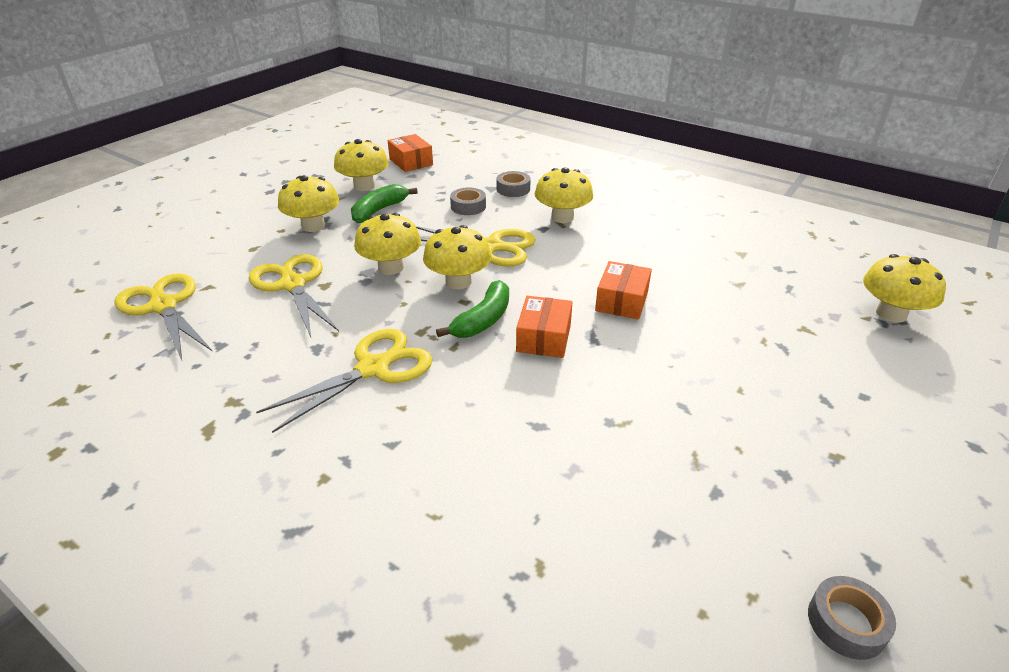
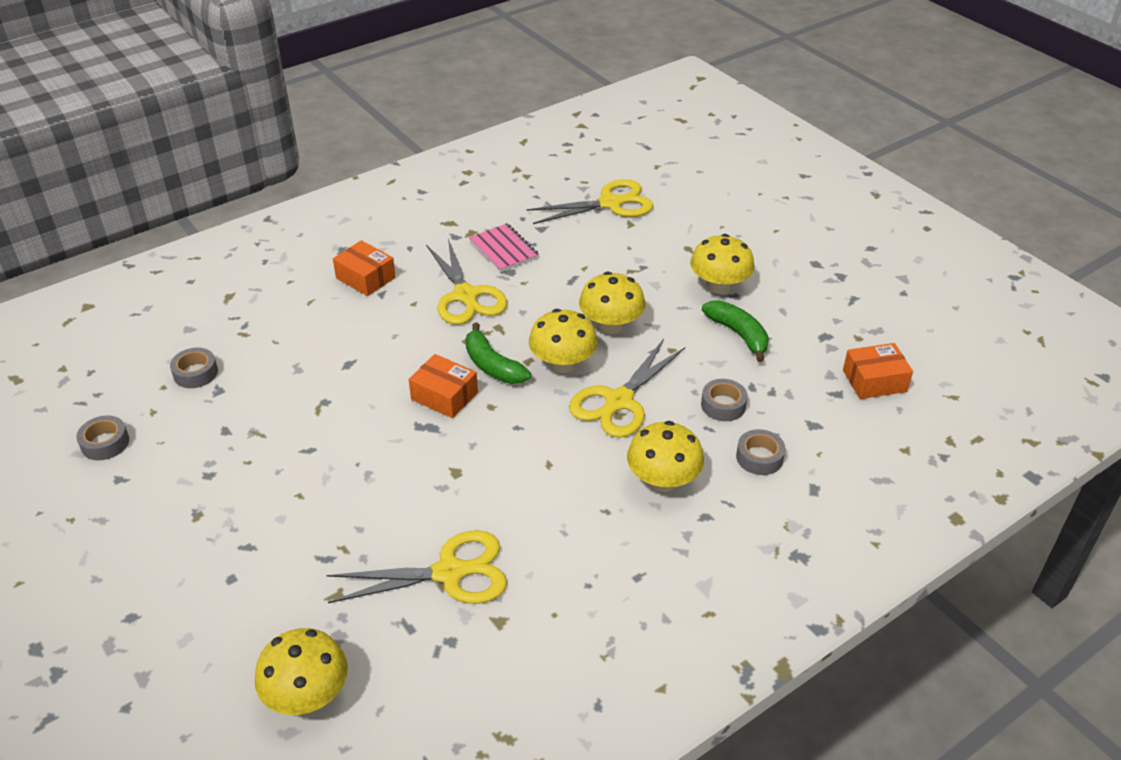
camera: 110 degrees right, 5 degrees up
(270, 363) = (503, 249): none -> pink notebook
(293, 284) = (610, 266): yellow scissors -> yellow scissors (449, 573)
(364, 186) = (808, 331): yellow mushroom -> none
(622, 301) = (467, 468): orange box -> orange box (365, 278)
(651, 584) = (195, 373): none -> grey tape

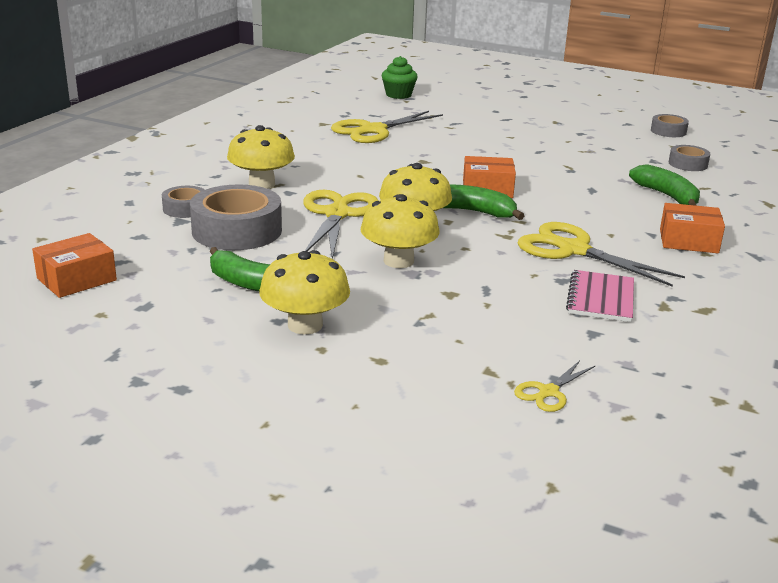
camera: 150 degrees right, 15 degrees down
(296, 333) = (667, 196): none -> green banana
(307, 695) = (398, 95): yellow mushroom -> green cupcake
(503, 249) = (601, 298): pink notebook -> pink notebook turned 75 degrees clockwise
(610, 203) = (548, 392): yellow scissors -> yellow scissors, size x0.49
(723, 405) = (237, 231): grey tape -> grey tape, size x1.91

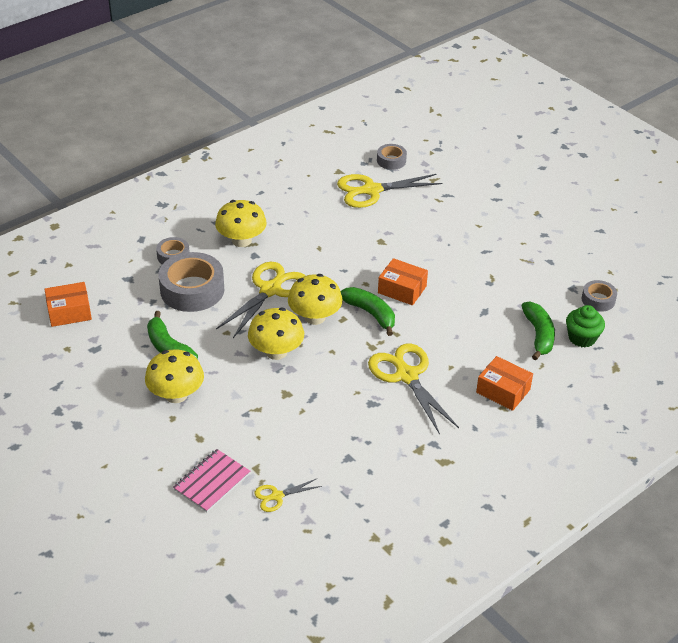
camera: 25 degrees right, 15 degrees up
(398, 95) = (431, 142): green cupcake -> green cupcake (582, 338)
(601, 298) = (382, 429): pink notebook -> pink notebook (212, 482)
(668, 131) = (627, 250): grey tape -> grey tape (391, 160)

